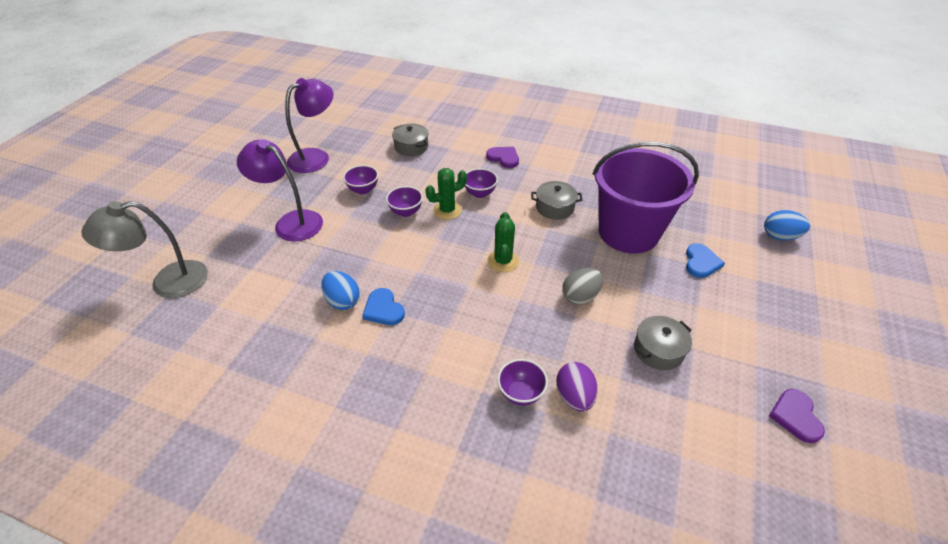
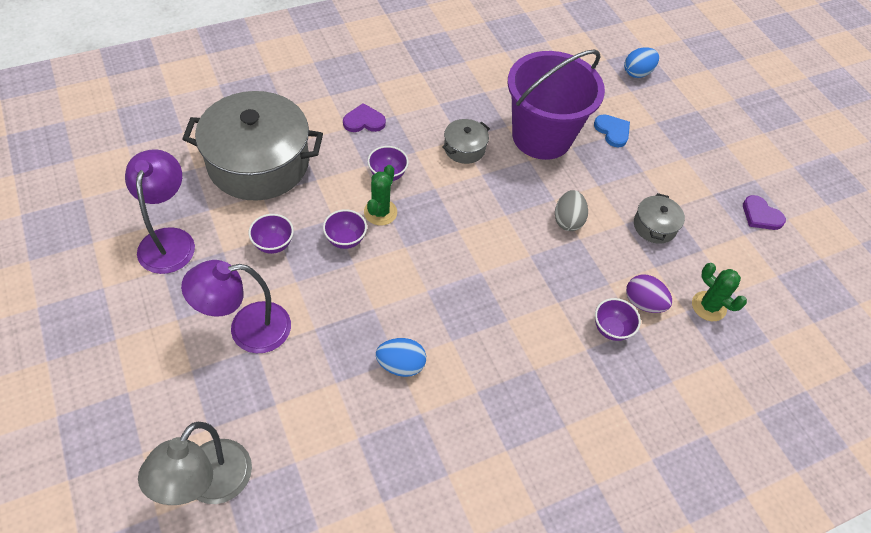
camera: 50 degrees left, 10 degrees up
(383, 309) = (443, 345): blue heart -> none
(411, 147) = (258, 163): grey pot -> grey pot, size x2.31
(503, 261) = (482, 230): green cactus -> green cactus (708, 306)

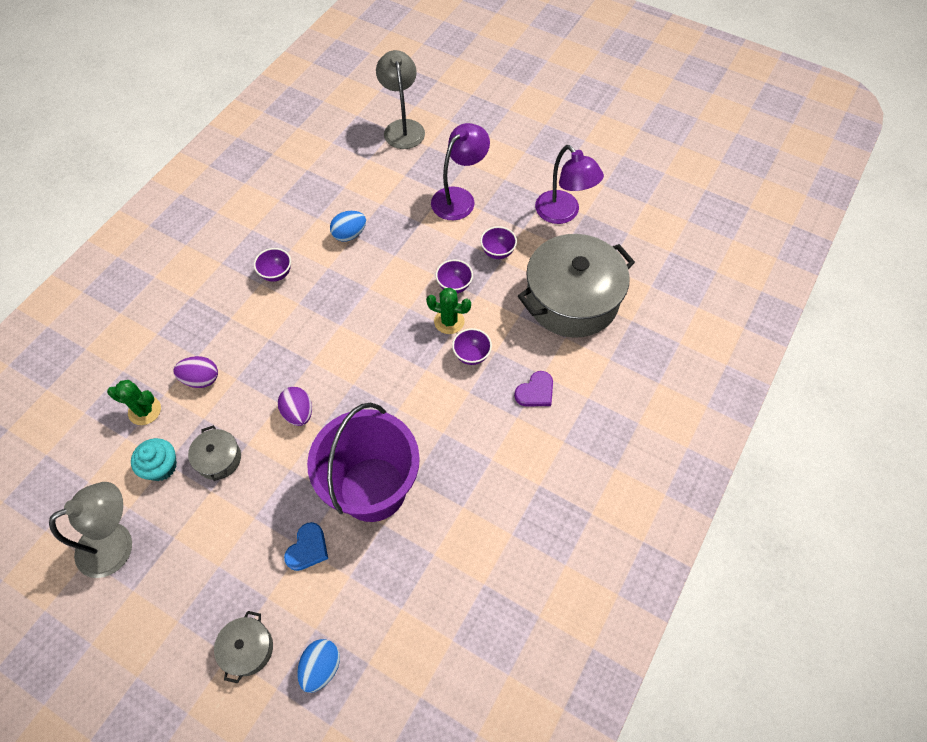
camera: 150 degrees right, 5 degrees up
(380, 212) = (449, 321): green cactus -> green cactus turned 60 degrees counterclockwise
(464, 148) = (431, 424): grey pot -> grey pot (248, 649)
(567, 220) = (298, 413): grey egg -> purple egg
(611, 329) = (218, 343): purple bowl -> purple bowl (276, 274)
(612, 131) = (307, 548): blue heart -> blue heart turned 90 degrees counterclockwise
(707, 249) = (161, 467): none -> turquoise cupcake
(761, 215) = (117, 543): purple heart -> grey lamp

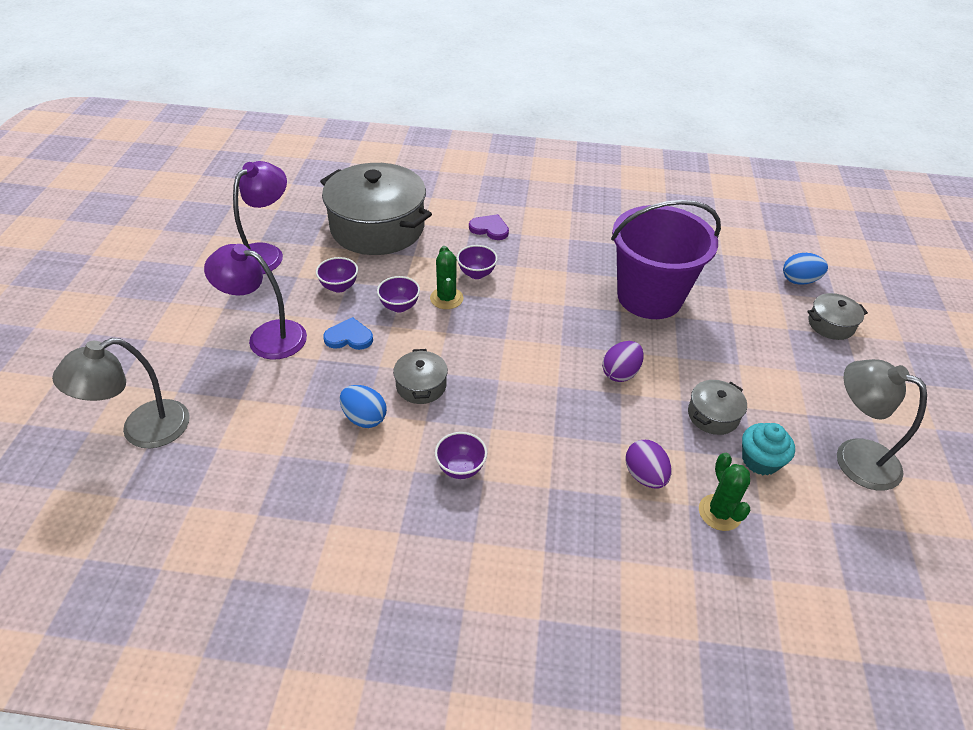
camera: 115 degrees left, 15 degrees down
(307, 548) = (730, 319): blue heart -> blue heart (349, 337)
(361, 274) = (421, 386): none -> grey pot

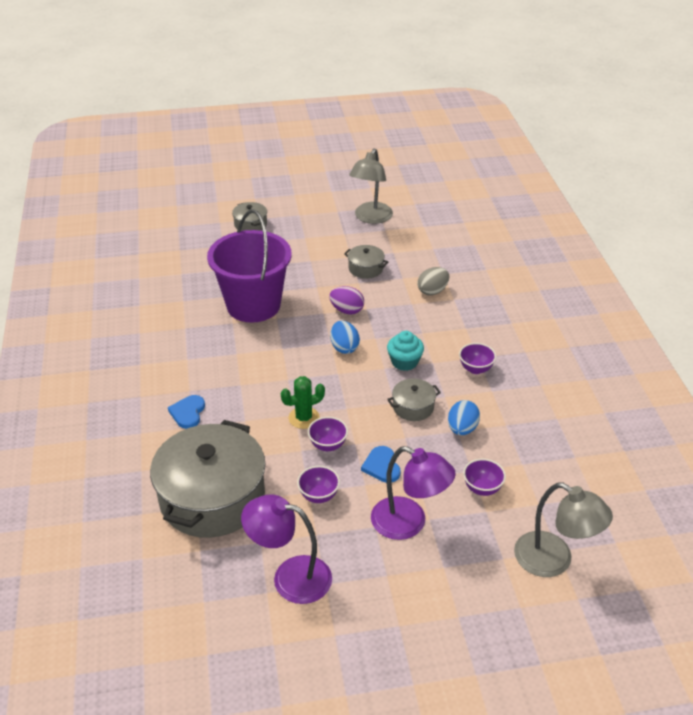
camera: 105 degrees left, 5 degrees down
(266, 336) = (409, 523): purple lamp -> purple lamp turned 60 degrees counterclockwise
(476, 274) = (261, 407): purple bowl -> purple bowl (482, 488)
(489, 229) = (188, 413): purple heart -> blue heart
(645, 476) = (432, 291): purple egg -> grey egg
(719, 512) = (442, 262): green cactus -> none
(760, 460) = (393, 250): turquoise cupcake -> turquoise cupcake (404, 362)
(799, 281) = (204, 237): blue egg -> blue egg (344, 347)

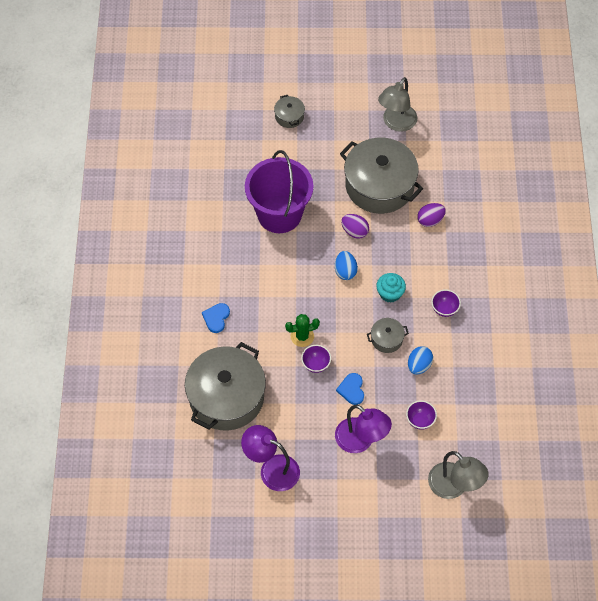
camera: 10 degrees right, 20 degrees up
(319, 496) = (302, 408): purple bowl -> none
(365, 268) = (379, 185): grey pot -> grey pot, size x2.31
(432, 291) = (430, 220): grey egg -> purple egg

